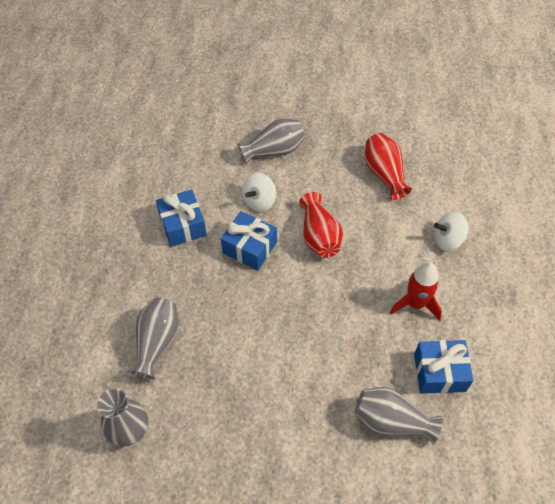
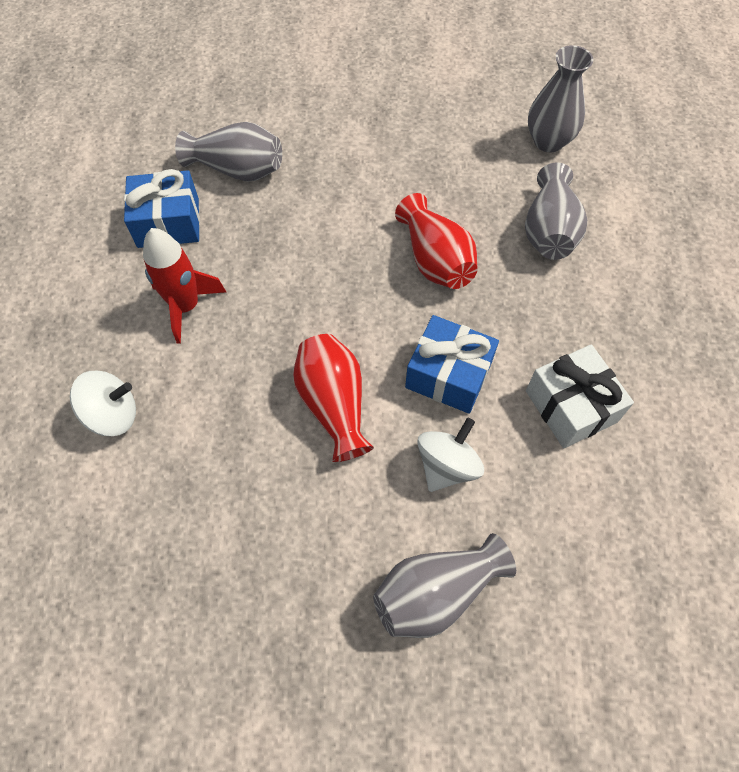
camera: 175 degrees right, 5 degrees up
(183, 225) = (570, 406): blue gift -> white gift
(384, 173) = (208, 551): red vase -> red vase (435, 260)

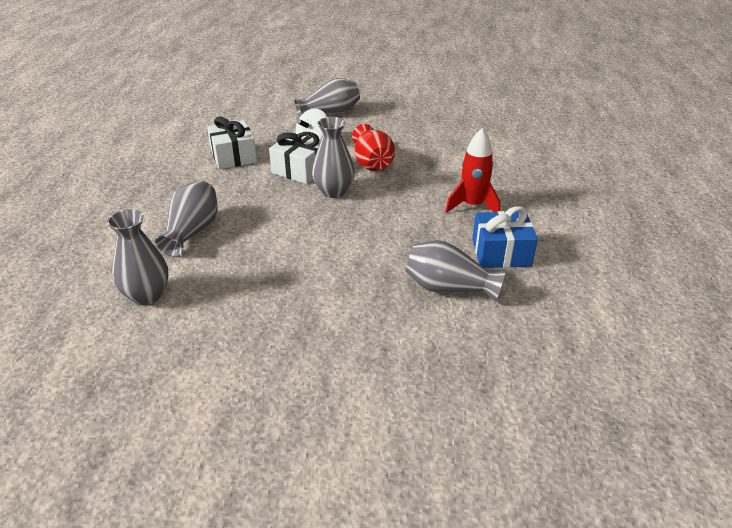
camera: 175 degrees left, 25 degrees down
(113, 415) = (503, 165): white spinning top -> none
(385, 323) = (333, 191): none -> grey vase
(435, 260) = (288, 220): red vase -> none
(448, 375) = (300, 170): blue gift -> white gift

